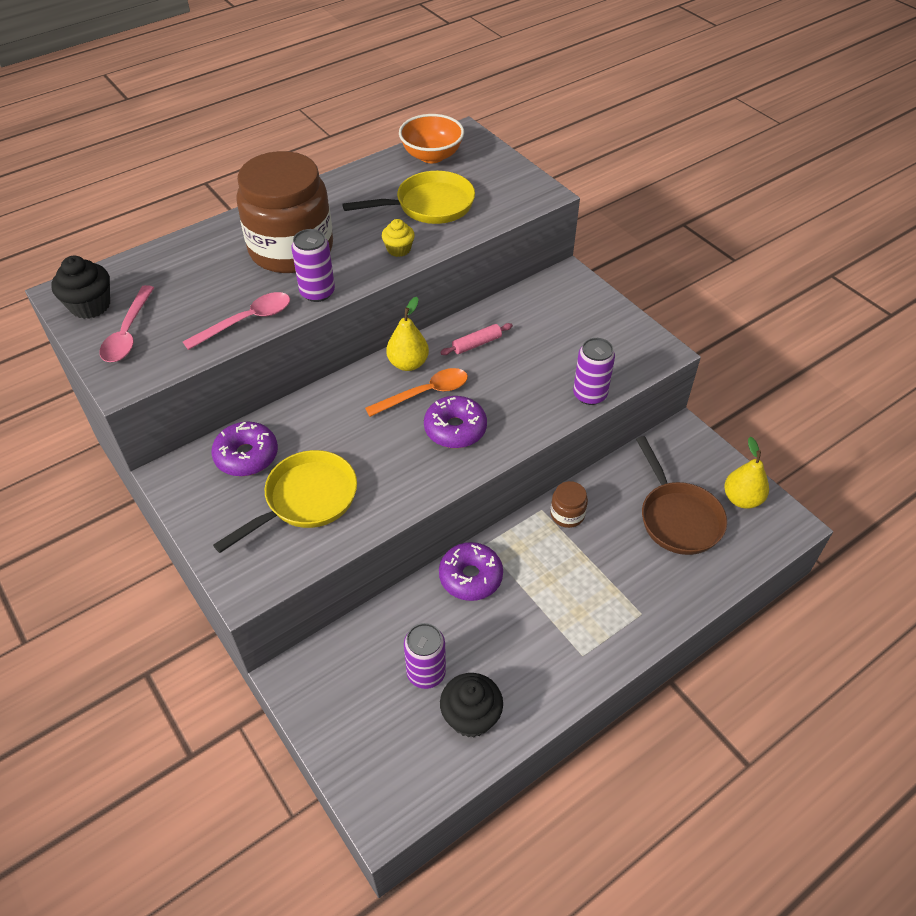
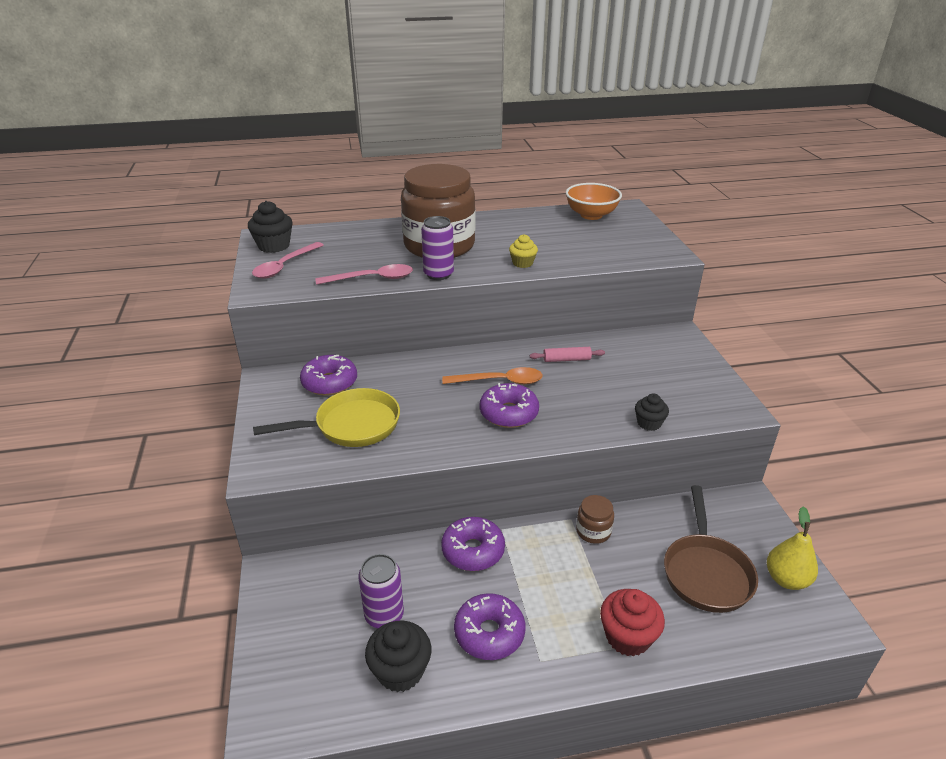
camera: 25 degrees right, 15 degrees down
(408, 363) = (499, 358): yellow pear -> none
(429, 205) = (567, 243): yellow pan -> none
(528, 649) = (489, 633): none -> purple donut
(589, 395) = (649, 423): purple can -> black cupcake
(642, 603) = (627, 637): none -> red cupcake

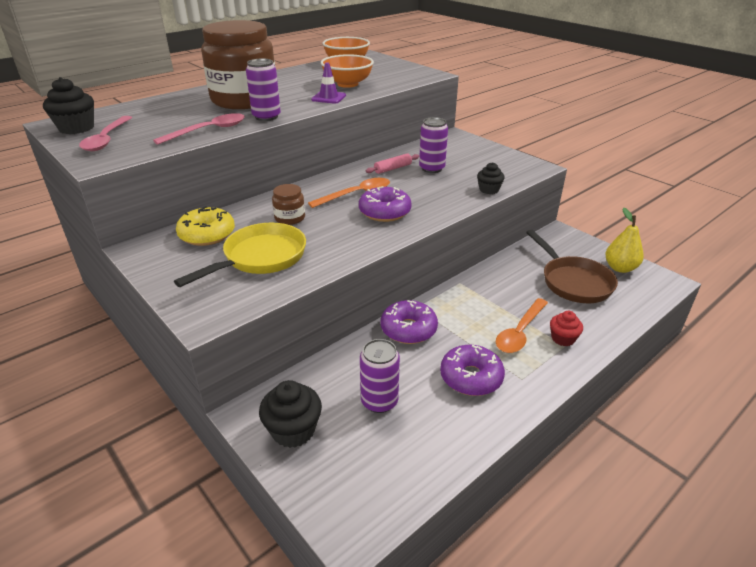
camera: 30 degrees left, 0 degrees up
(329, 383) = (207, 234): purple donut -> yellow donut
(400, 671) = (428, 433): black cupcake -> black cupcake (293, 430)
(522, 263) = (328, 98): yellow cupcake -> purple traffic cone
(561, 248) = (347, 84): none -> orange bowl
(585, 607) = (520, 332): none -> orange spoon
(593, 531) = (482, 284): brown jar -> brown jar (290, 218)
(610, 373) = (431, 168): none -> purple can
(627, 637) = (563, 338): red cupcake -> red cupcake, size x0.63

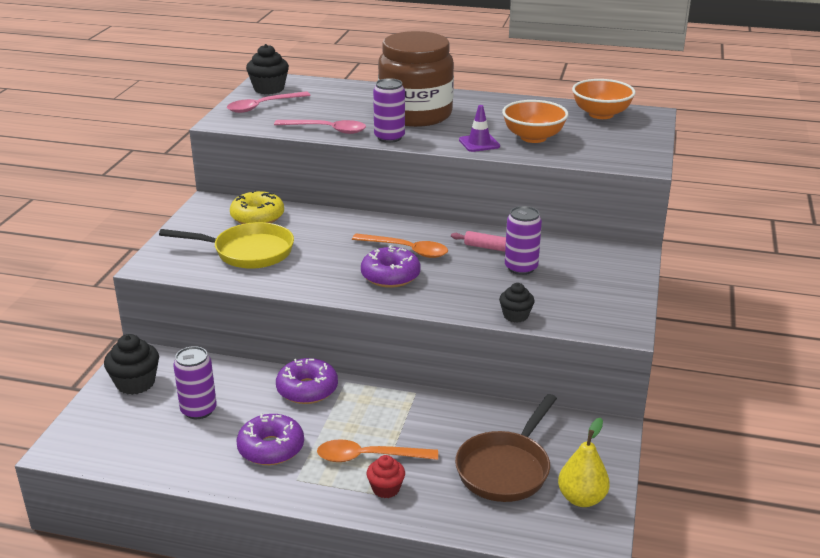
camera: 55 degrees right, 5 degrees down
(290, 218) = (324, 238): brown jar -> none

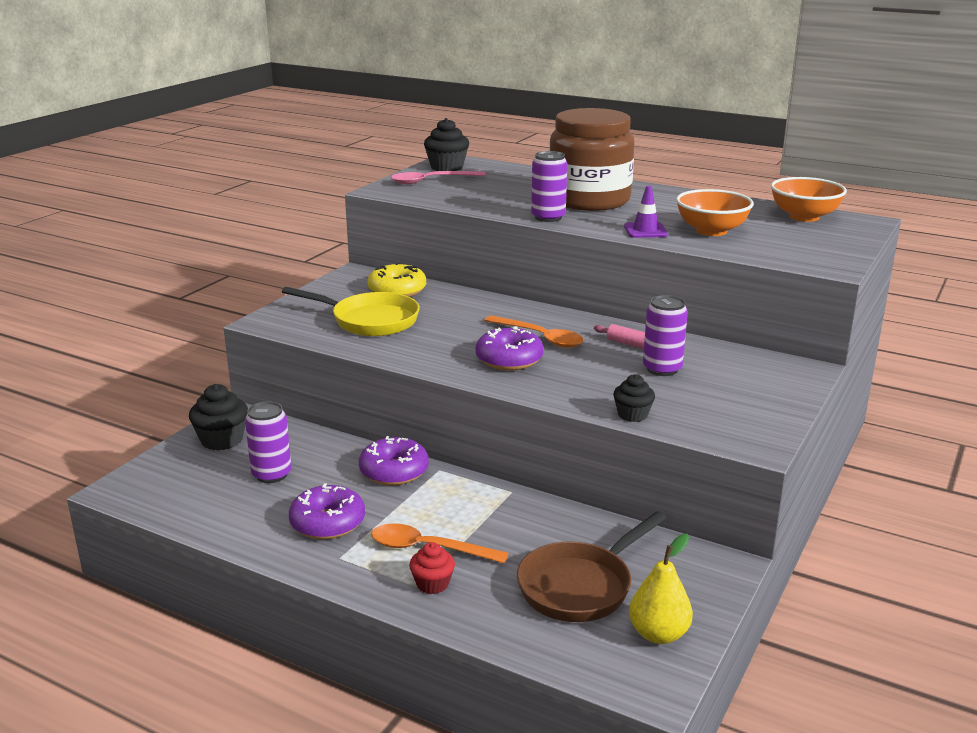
camera: 15 degrees right, 5 degrees down
(327, 130) = (485, 205): pink spoon -> none

